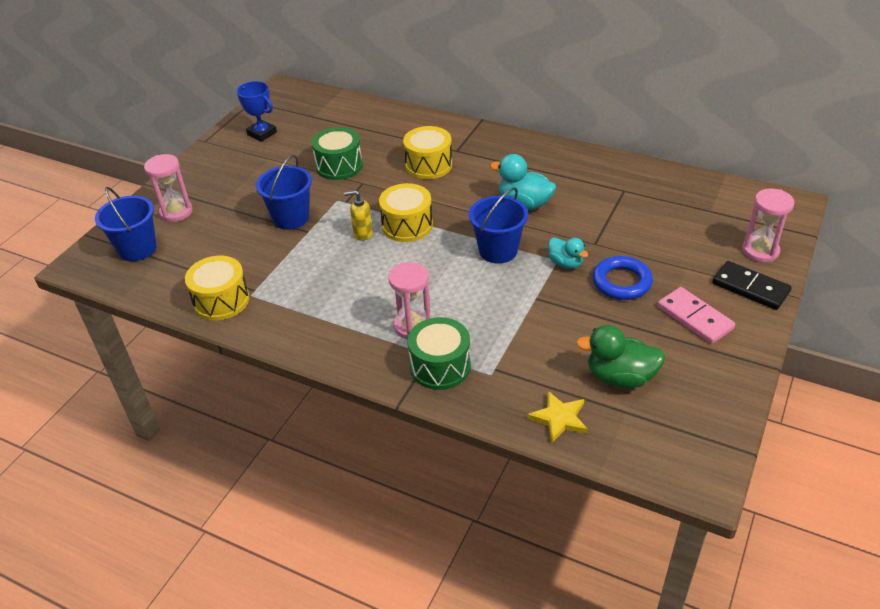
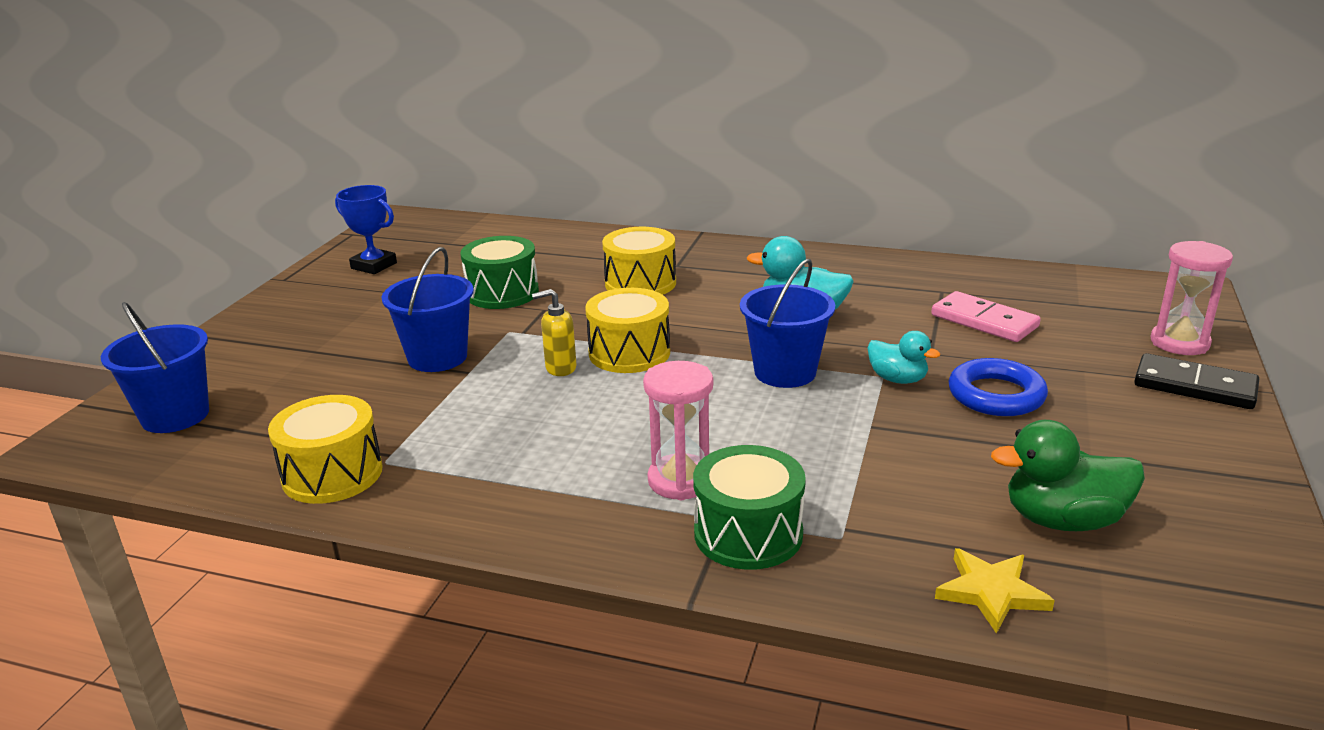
camera: 10 degrees left, 15 degrees down
(176, 212) = (242, 364): pink hourglass -> none
(695, 318) = (1135, 430): pink domino -> pink domino (984, 321)

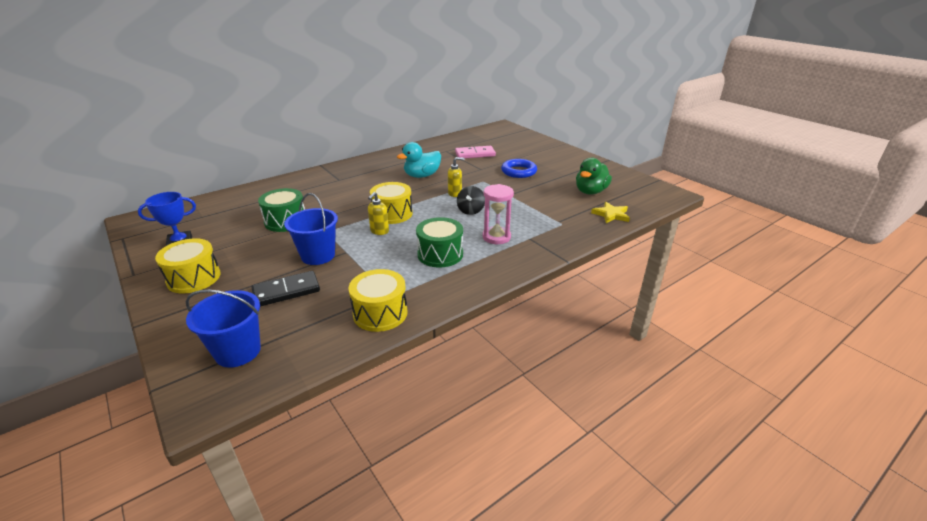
camera: 55 degrees left, 5 degrees up
(640, 283) = (339, 191): yellow drum -> yellow drum (194, 278)
(743, 414) = (470, 211): none -> black spinning top
(748, 534) = (542, 237): green drum -> green drum (440, 254)
(785, 372) = (455, 193): blue bucket -> yellow soap dispenser
(897, 379) = (488, 180): turquoise duck -> none
(1179, 343) = (528, 140): pink hourglass -> none
(1194, 386) = (551, 148): black domino -> black domino (286, 291)

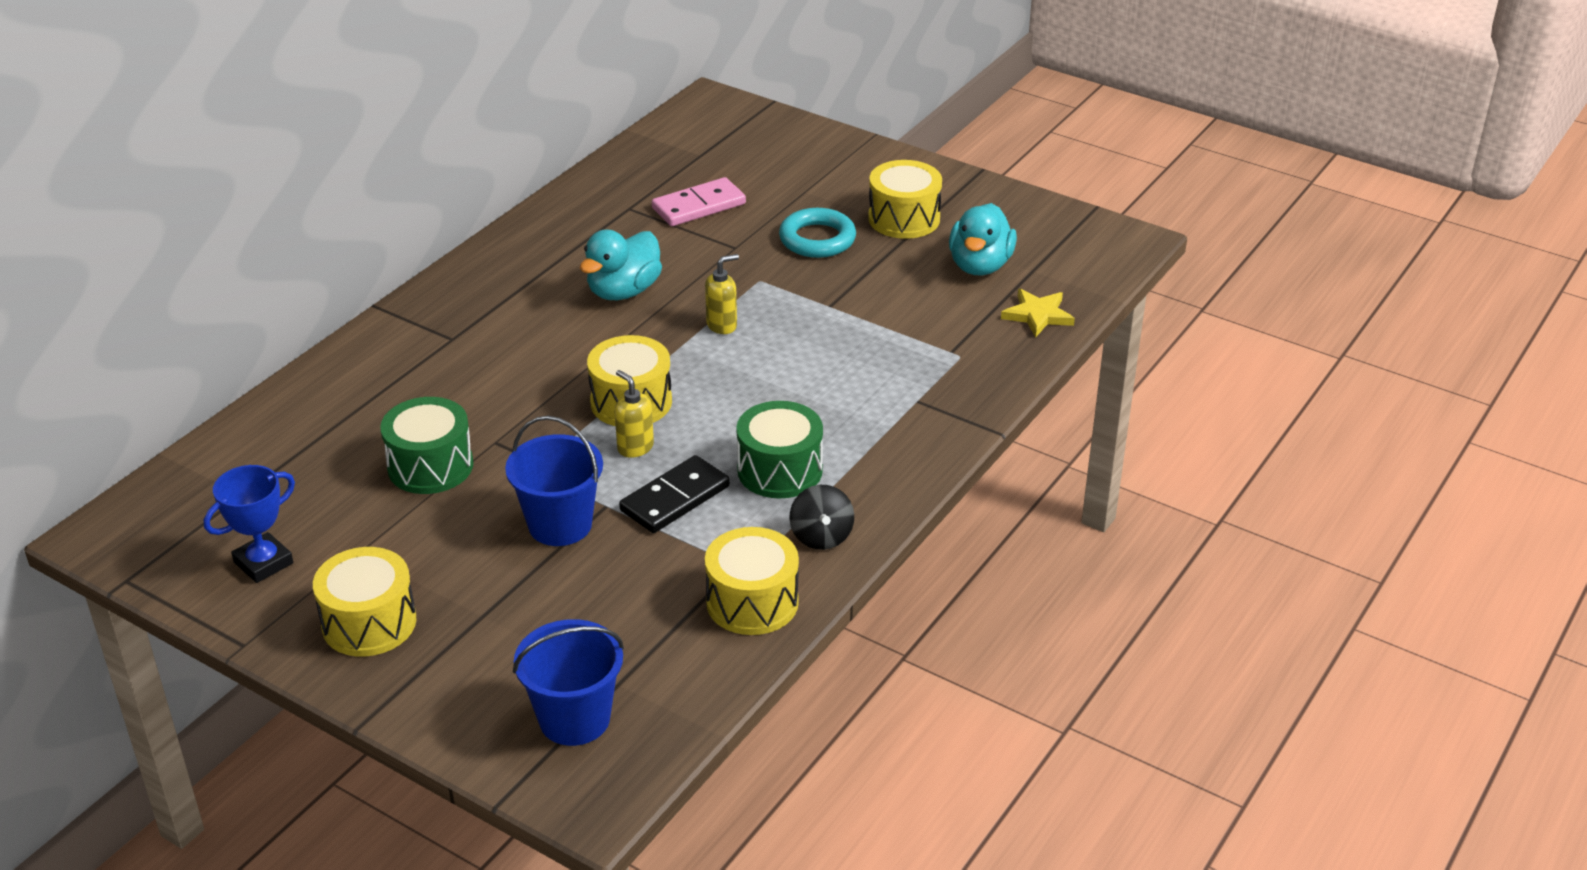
camera: 20 degrees left, 5 degrees up
(286, 291) = (562, 604): black domino -> black domino (675, 498)
(379, 231) = (635, 447): yellow soap dispenser -> yellow soap dispenser turned 135 degrees clockwise
(470, 211) = (778, 361): black spinning top -> black spinning top (821, 536)
(496, 237) = (858, 411): pink hourglass -> none
(518, 171) = (817, 239): blue ring -> turquoise ring
(563, 170) = (904, 218): none -> yellow drum
(590, 192) = (980, 266): green duck -> turquoise duck

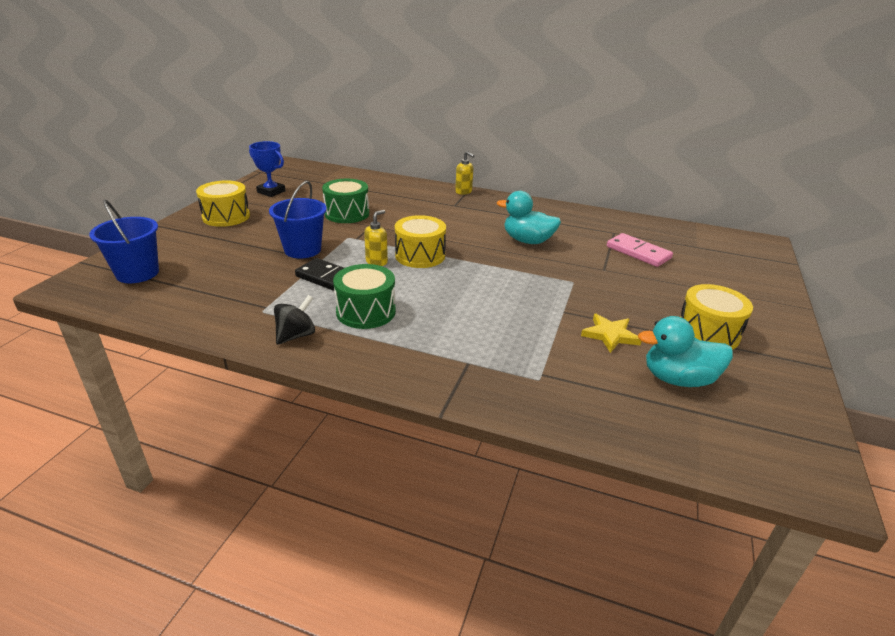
camera: 75 degrees right, 5 degrees down
(722, 325) = (514, 274): yellow soap dispenser -> yellow soap dispenser (463, 192)
(752, 602) = (229, 316): yellow drum -> none
(817, 239) = (642, 298): turquoise ring -> none
(821, 536) = (296, 335): black spinning top -> black spinning top turned 150 degrees clockwise
(1038, 315) = (630, 421): yellow star -> yellow star (610, 335)

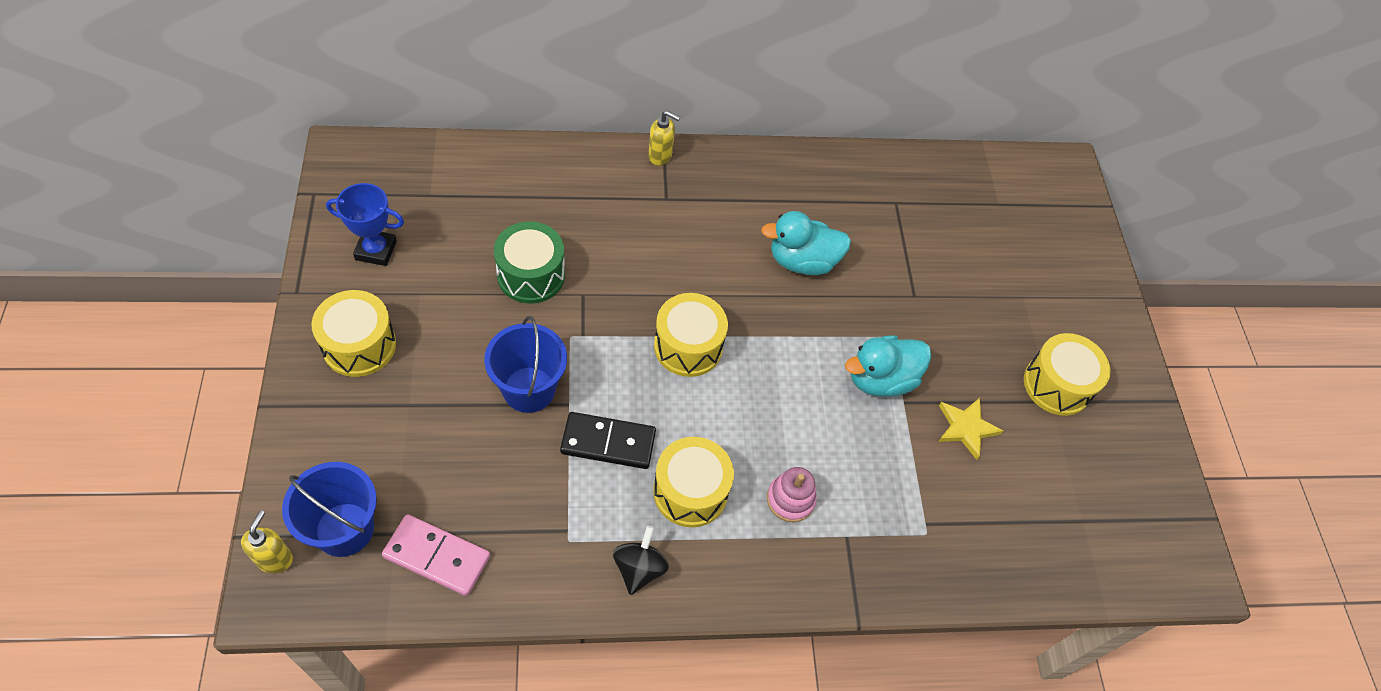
camera: 30 degrees left, 25 degrees up
(366, 312) = (690, 491): green drum -> yellow drum
(377, 262) = (642, 381): yellow soap dispenser -> yellow soap dispenser (275, 559)
(437, 333) = (790, 499): none -> pink stacking toy
(638, 252) = (939, 242): pink domino -> pink domino (437, 556)
(678, 379) = (1051, 477): turquoise duck -> turquoise duck (880, 379)

